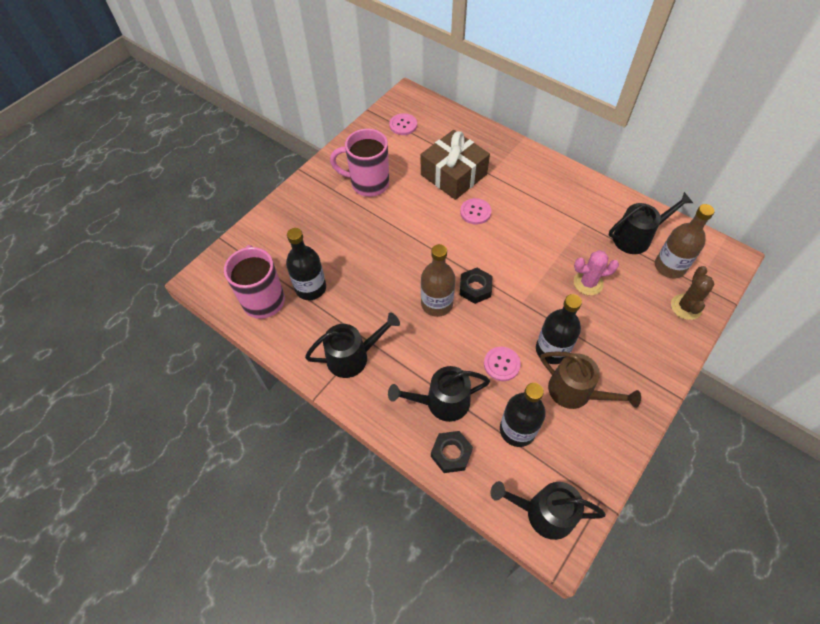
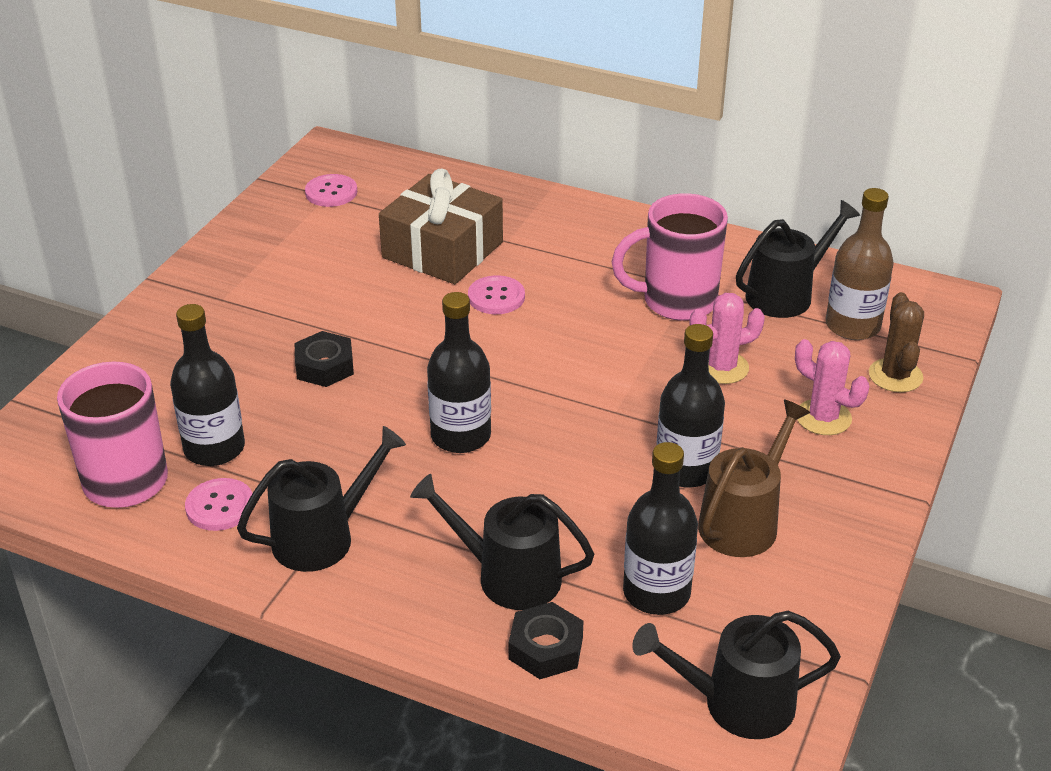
camera: 15 degrees left, 20 degrees down
(368, 183) = (287, 282): pink mug -> pink mug (676, 302)
(437, 304) = (461, 436): brown bottle -> black bottle
(442, 402) = (509, 576): black watering can -> black watering can turned 45 degrees clockwise
(475, 288) = (525, 403): black nut -> black nut (324, 366)
(501, 364) = (602, 504): pink button -> pink button (220, 506)
(575, 392) = (743, 521): brown watering can -> brown watering can turned 75 degrees counterclockwise
(637, 329) = (823, 417): none -> pink cactus

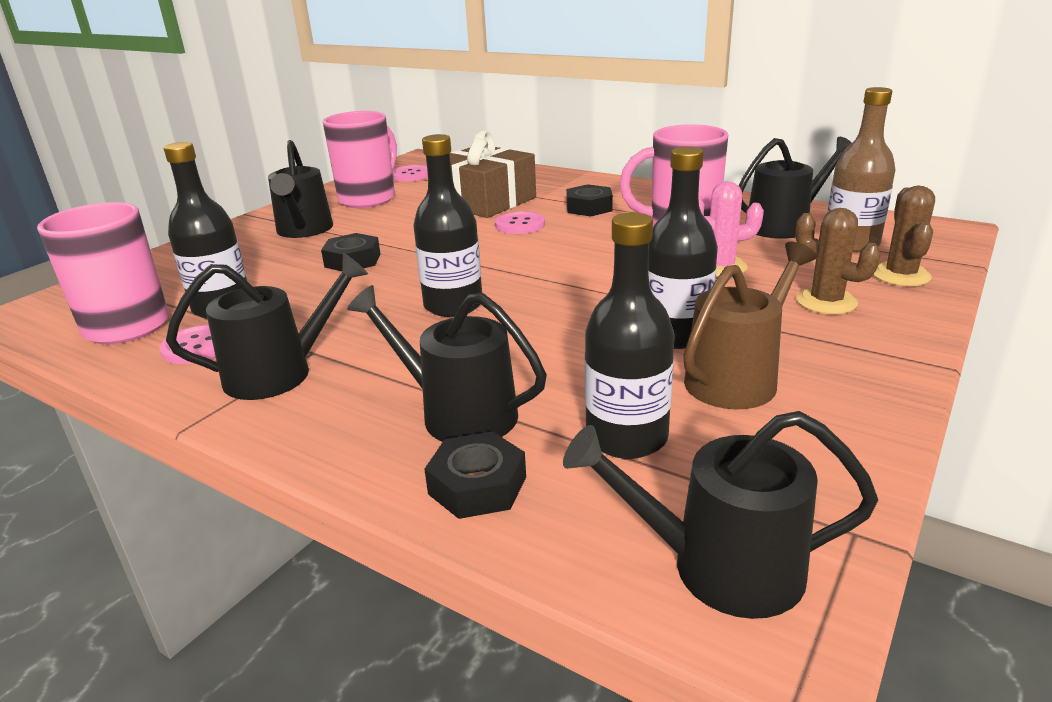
camera: 10 degrees right, 10 degrees down
(242, 312) = (304, 230): none -> black watering can
(296, 246) = (369, 199): none -> pink mug
(569, 262) = (589, 207): none -> black nut
(823, 417) = (826, 302): pink cactus -> brown cactus

